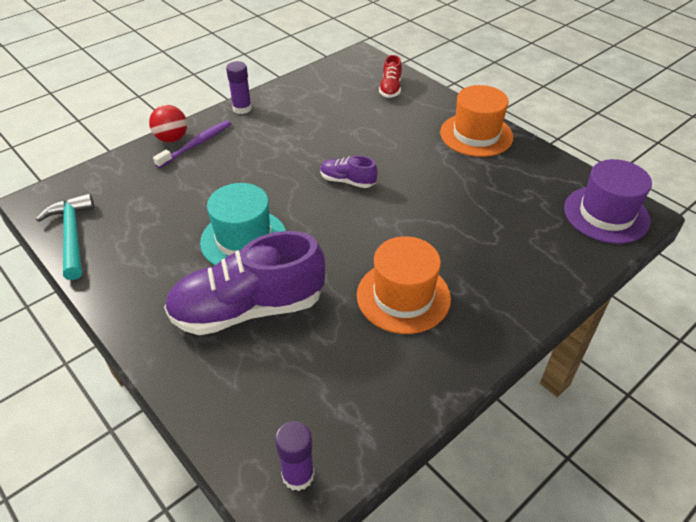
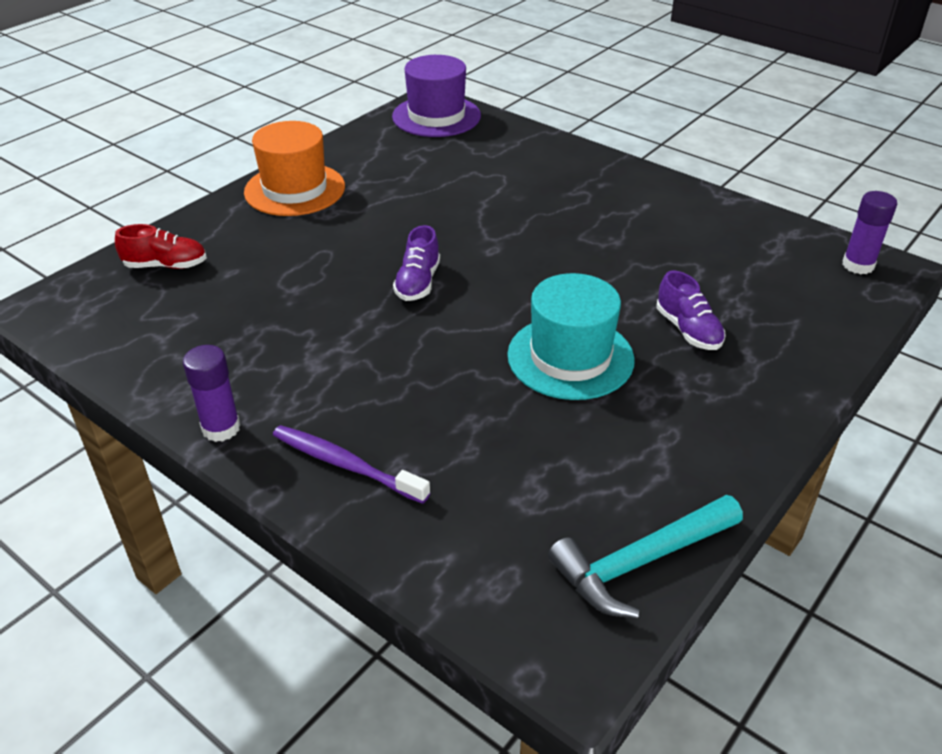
camera: 100 degrees left, 5 degrees down
(172, 138) = (330, 506): red ball -> none
(248, 309) = (688, 330): purple shoe -> purple shoe, size x0.46
(403, 296) = (611, 225): orange hat -> none

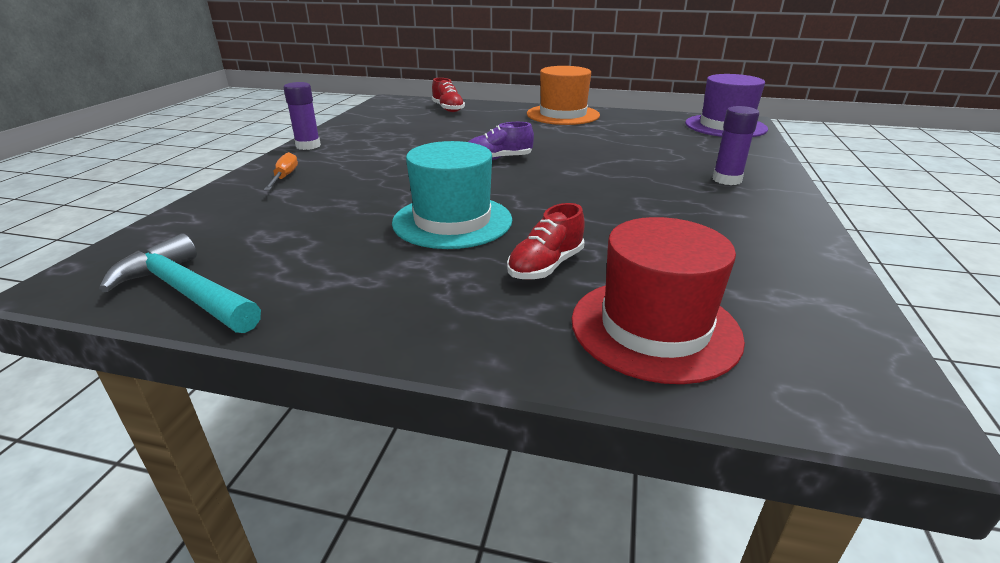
camera: 65 degrees right, 10 degrees down
(345, 465) = (284, 177): purple toothbrush -> orange screwdriver
(688, 330) = (546, 266): purple shoe -> red shoe
(793, 313) = (654, 328): none -> red hat
(858, 265) = (847, 371): purple glue stick -> purple glue stick (727, 180)

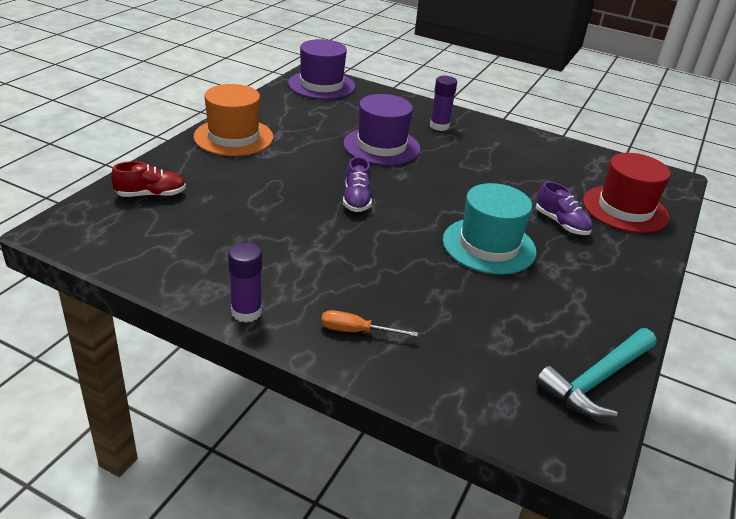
camera: 80 degrees left, 5 degrees up
(546, 266) = (561, 223): red shoe -> purple shoe
(625, 159) = (381, 146): none -> purple hat

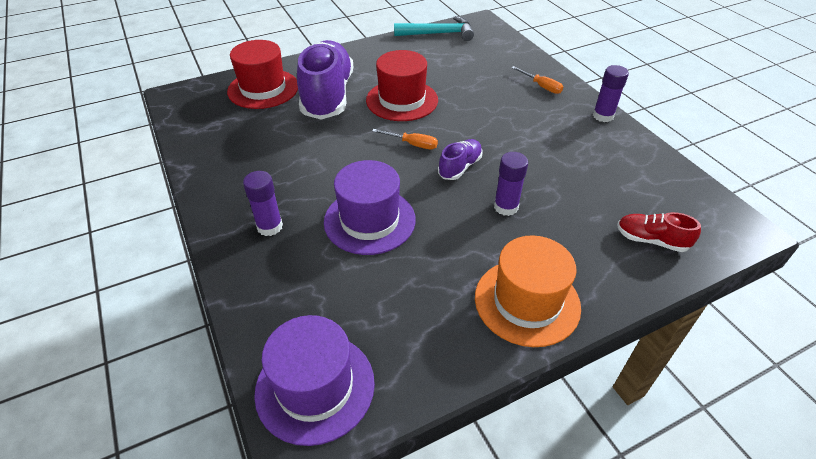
camera: 140 degrees left, 10 degrees up
(289, 182) = (506, 207): none -> purple glue stick
(419, 205) = (412, 144): none -> orange screwdriver
(489, 246) = (402, 100): turquoise hat -> red hat
(561, 223) = (327, 96): purple shoe -> purple shoe, size x2.16

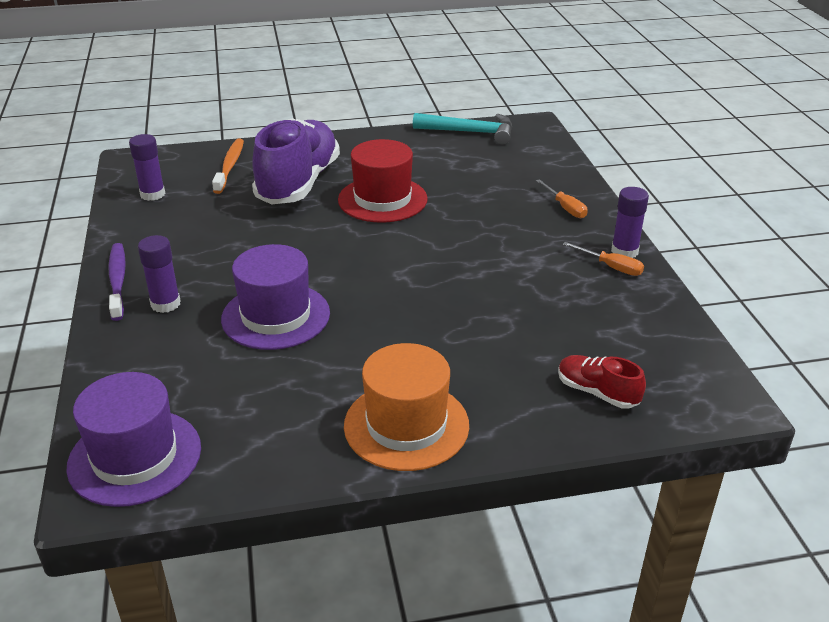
camera: 15 degrees right, 10 degrees down
(216, 212) = (118, 281): none -> purple toothbrush
(263, 89) = (230, 166): red hat -> orange toothbrush
(412, 144) = (368, 247): orange screwdriver -> orange screwdriver (611, 267)
(460, 167) = (410, 279): purple shoe -> none
(506, 207) = (440, 328): purple glue stick -> purple glue stick (152, 194)

